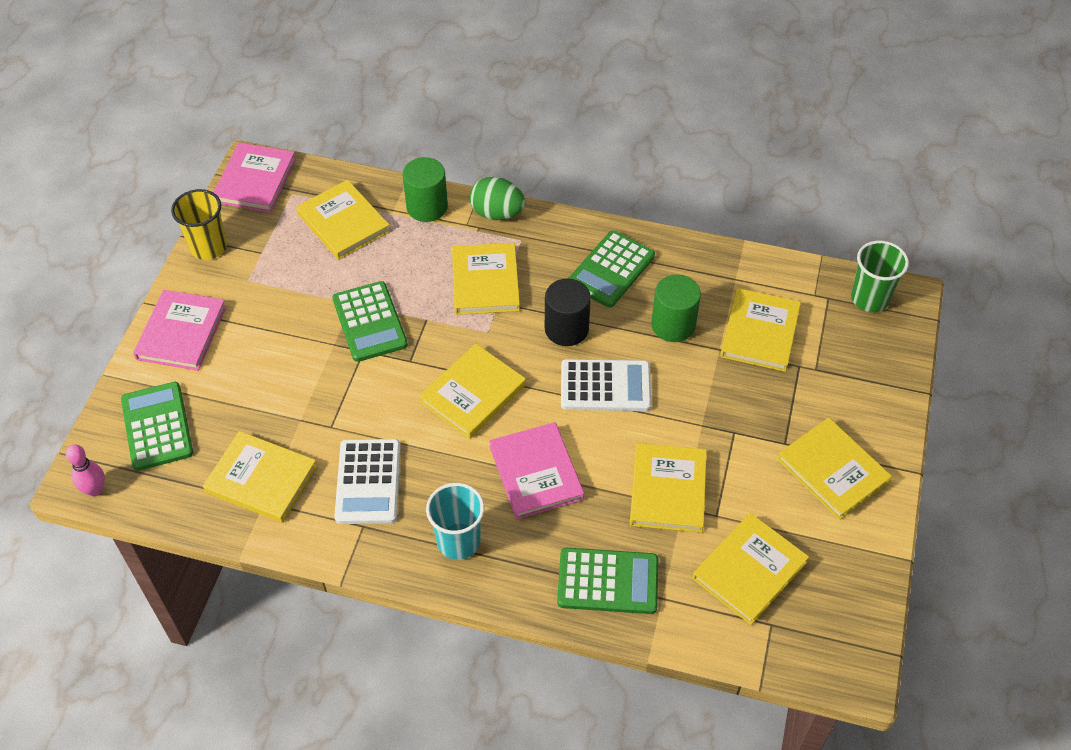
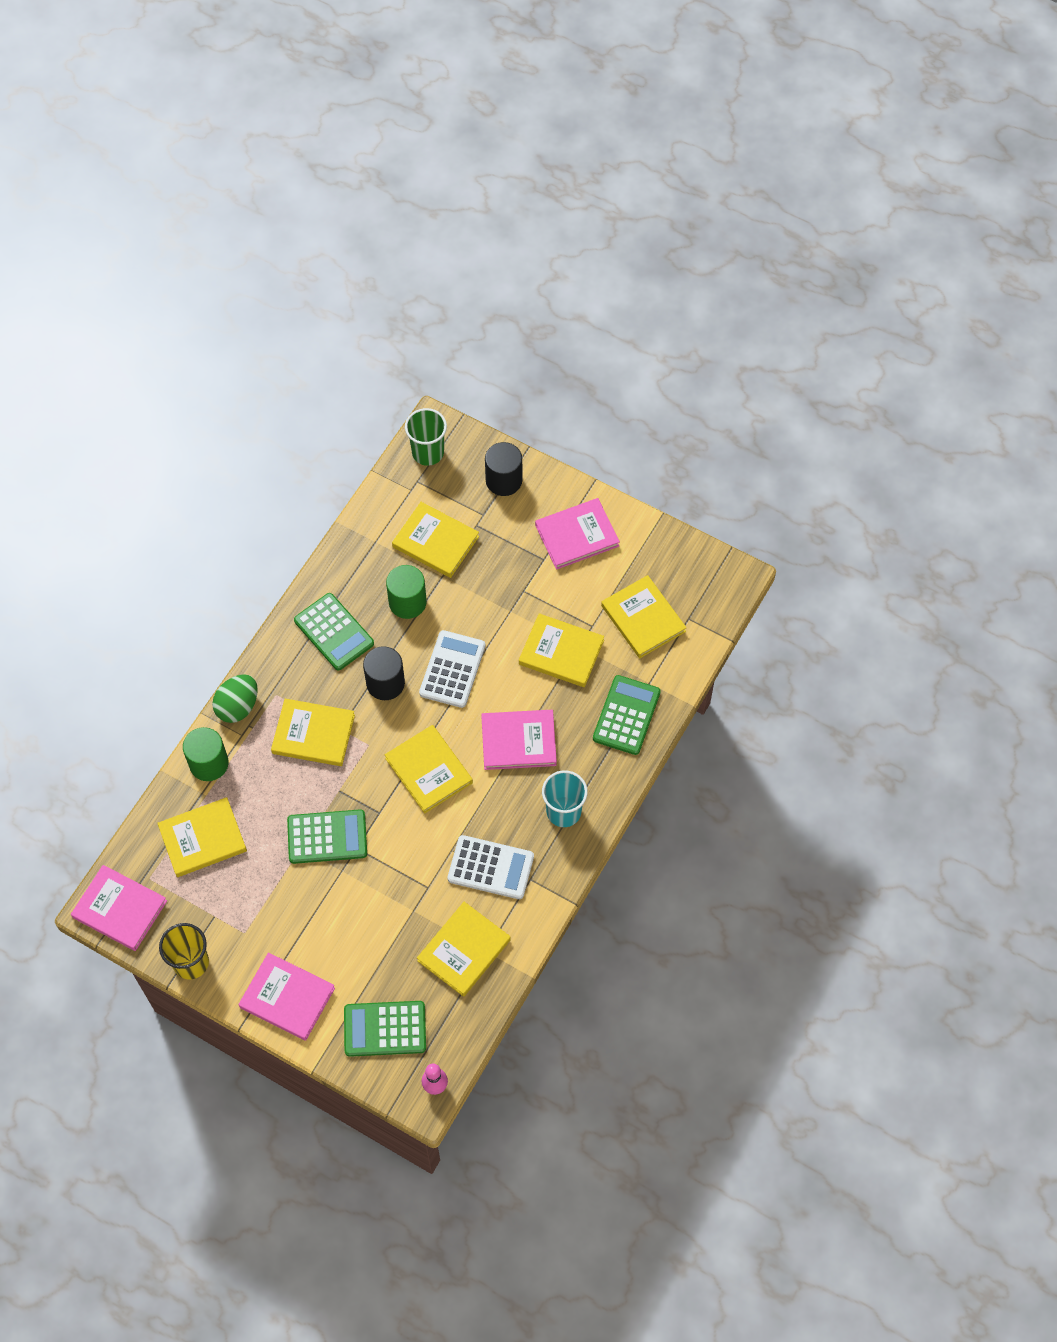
camera: 75 degrees left, 10 degrees up
(833, 470) = (577, 535): yellow book -> pink book
(870, 378) = (504, 480): none -> black cylinder

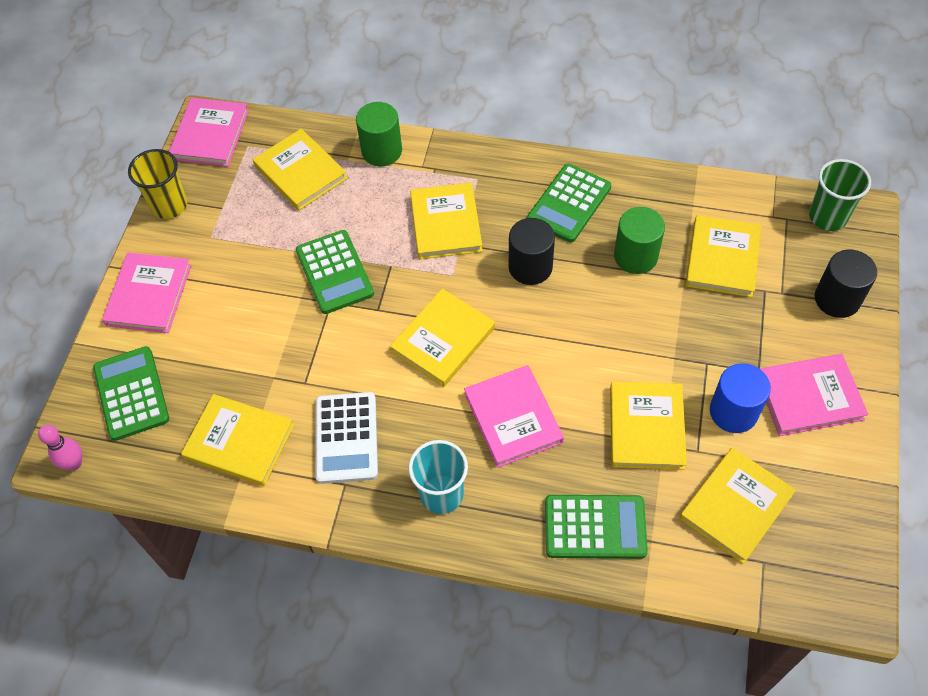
camera: 75 degrees right, 5 degrees down
(238, 706) = (451, 153): green egg -> none
(452, 669) = (574, 323): white calculator -> none
(570, 590) = (733, 412): none -> blue cylinder
(577, 535) = (809, 397): pink book -> pink book turned 60 degrees counterclockwise

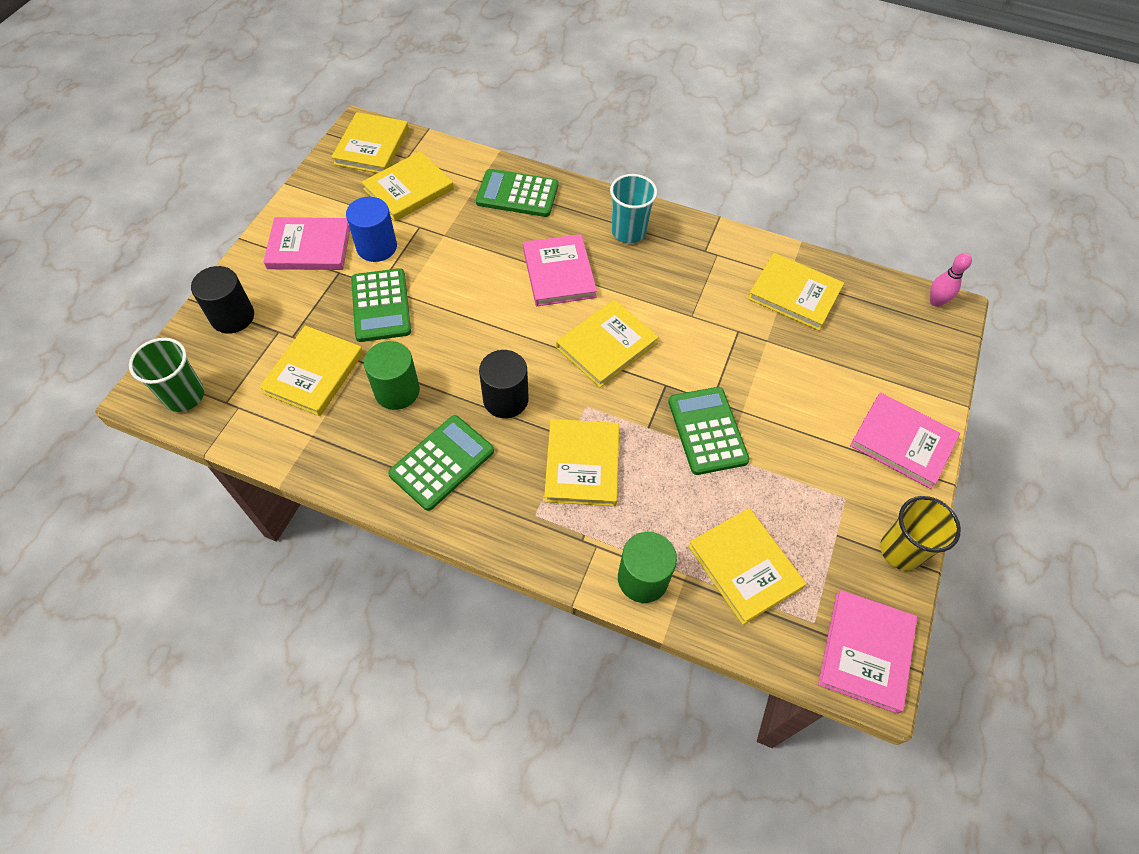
camera: 175 degrees left, 0 degrees up
(131, 393) = (898, 349): green calculator -> green calculator (381, 306)
(149, 295) = (902, 442): pink book -> pink book turned 75 degrees counterclockwise
(346, 438) = (702, 282): white calculator -> none
(646, 427) = (452, 248): yellow book -> yellow book (372, 146)

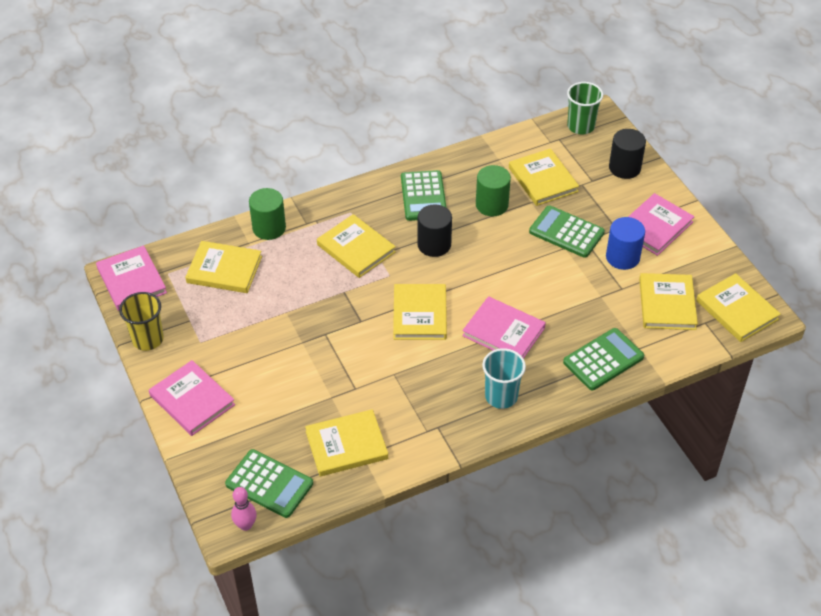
camera: 135 degrees right, 10 degrees down
(707, 431) = (310, 315): green calculator -> green calculator (269, 484)
(902, 442) = (192, 400): pink book -> pink book turned 60 degrees clockwise

